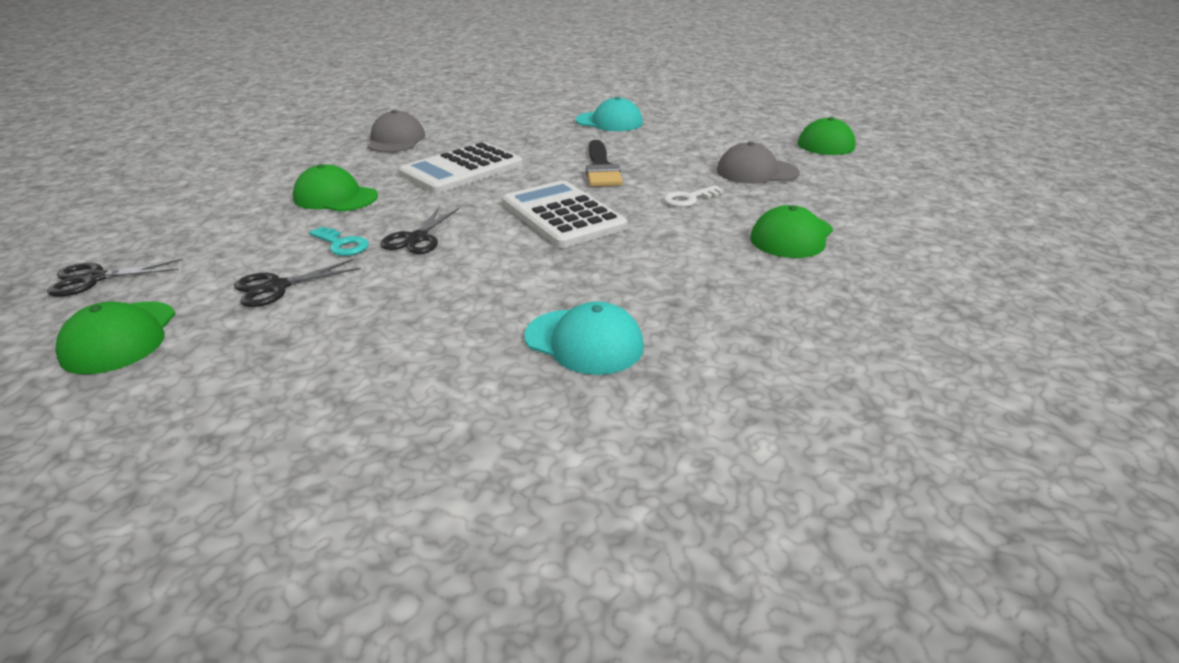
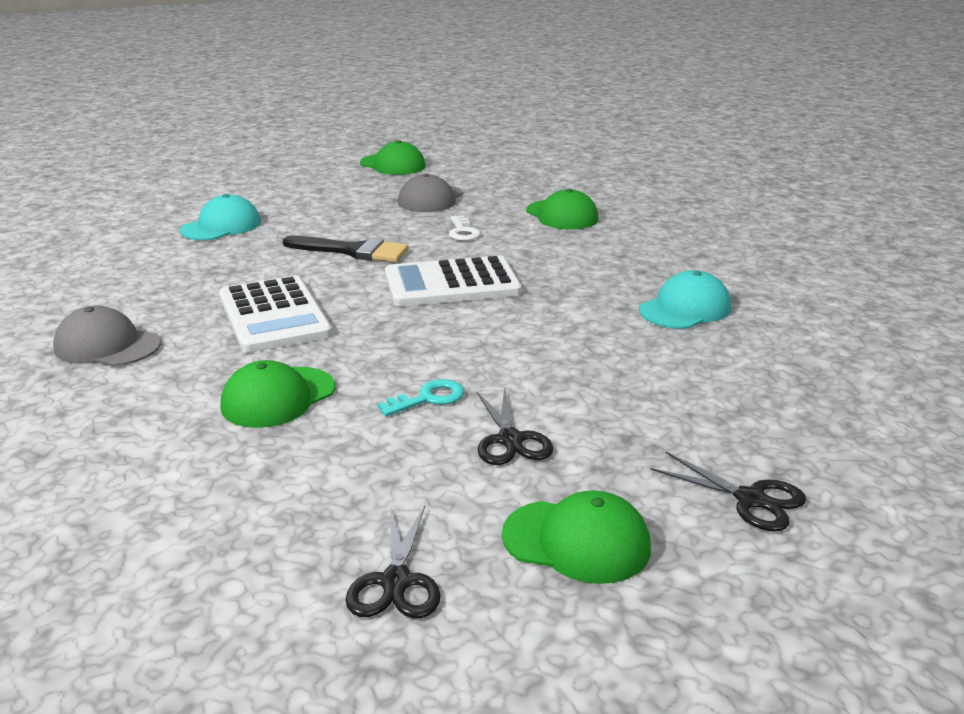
camera: 70 degrees left, 5 degrees down
(417, 238) = (447, 356): black scissors -> black scissors (750, 499)

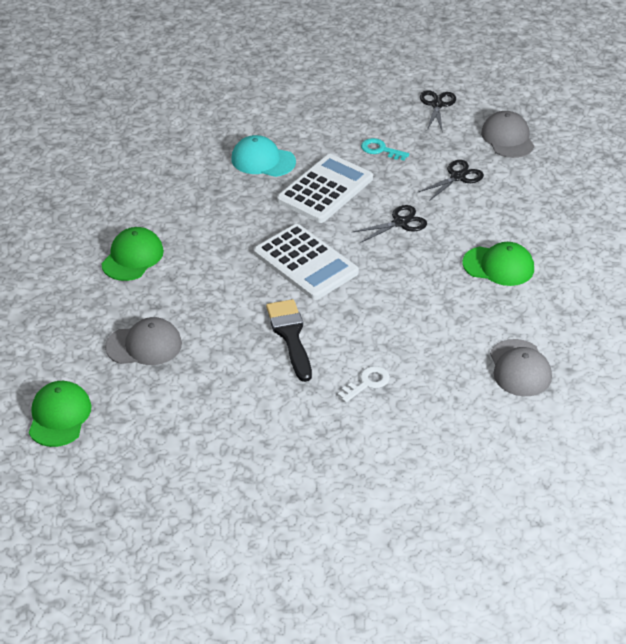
camera: 120 degrees left, 15 degrees up
(221, 226) = (302, 441): turquoise cap -> none
(274, 315) = (418, 319): white calculator -> white calculator (325, 189)
(396, 582) = (575, 171): black scissors -> black scissors (400, 223)
(428, 398) = (448, 215): turquoise key -> turquoise key (380, 150)
(463, 232) = (207, 295): white key -> white key (367, 383)
(576, 541) = (507, 138): green cap -> grey cap

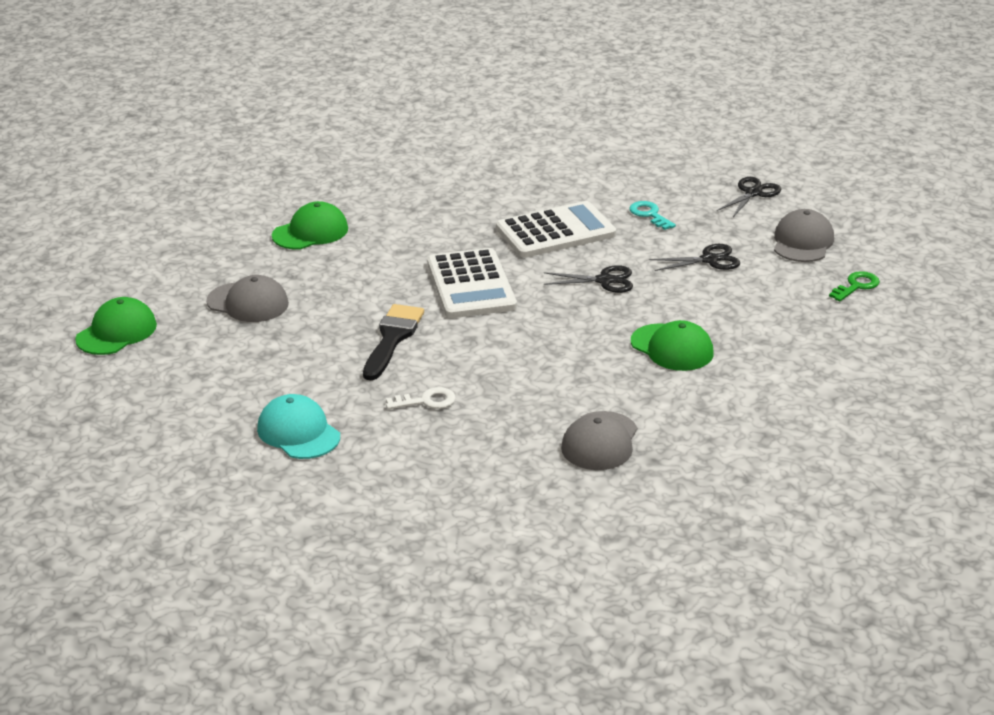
camera: 30 degrees right, 10 degrees down
(263, 160) = (518, 191): turquoise cap -> turquoise cap (298, 432)
(575, 165) = (856, 286): none -> green key

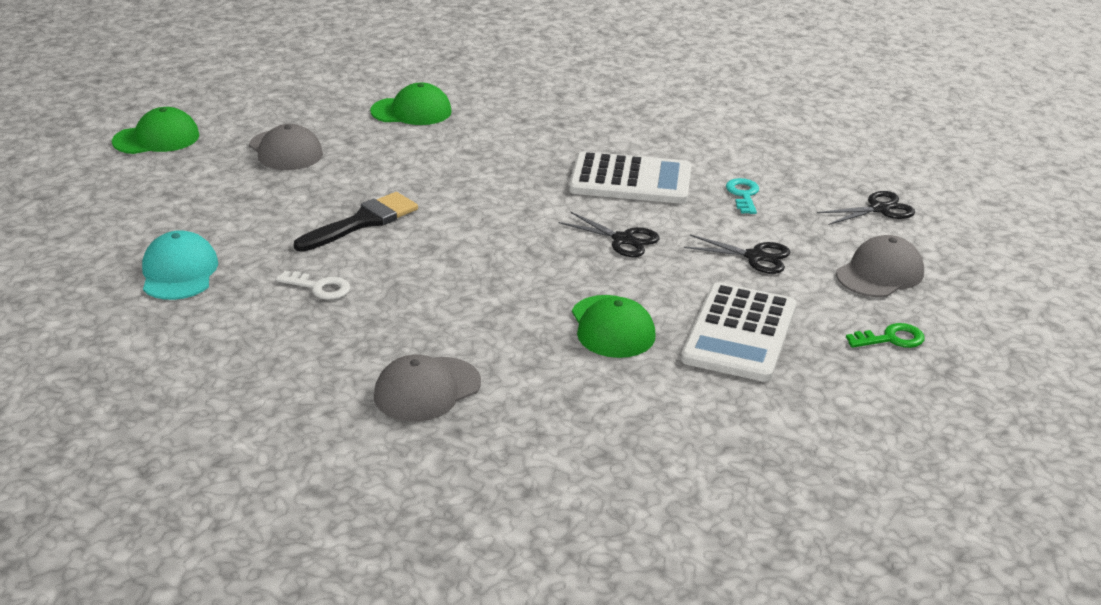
camera: 30 degrees right, 0 degrees up
(471, 285) = (491, 200): white calculator -> white calculator (739, 333)

